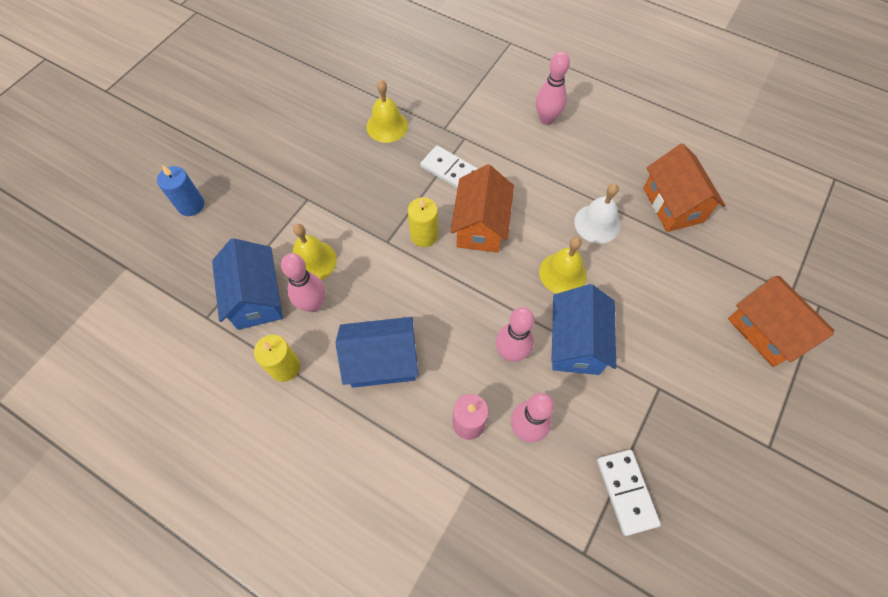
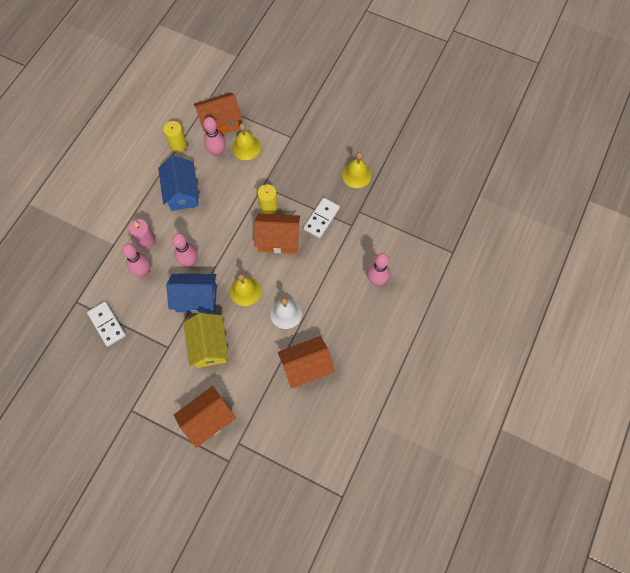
camera: 85 degrees right, 5 degrees up
(191, 205) = (281, 77): blue candle -> none
(256, 298) = (220, 123): blue house -> orange house
(626, 492) = (107, 324): white domino -> white domino turned 75 degrees clockwise
(652, 326) = (209, 346): none -> yellow house

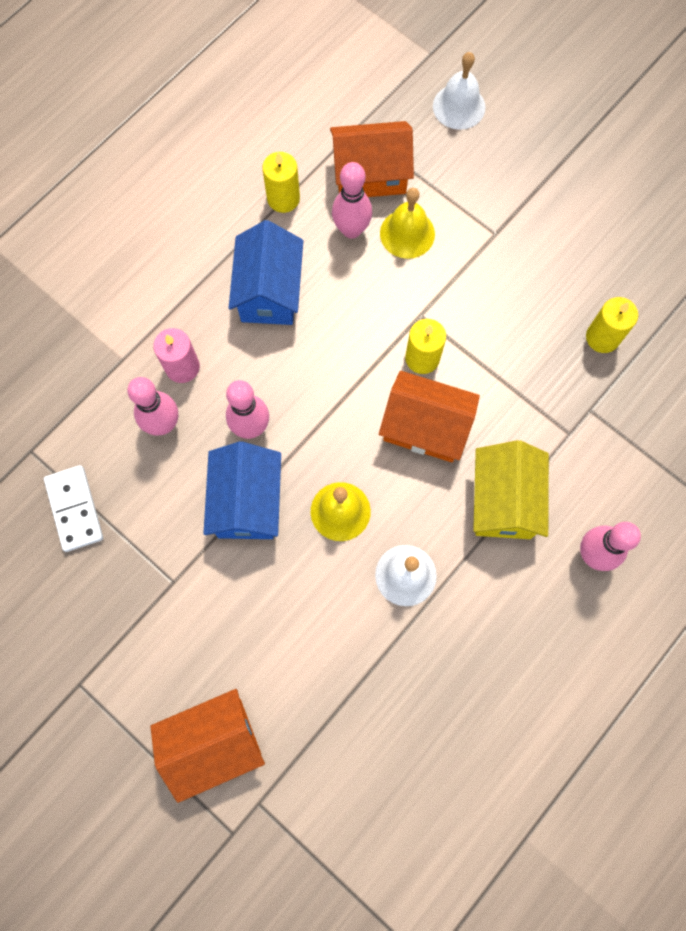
camera: 15 degrees right, 5 degrees up
(196, 298) = (247, 502): blue house -> blue house turned 75 degrees clockwise
(209, 346) = (249, 600): yellow house -> yellow house (503, 501)
(257, 79) = (459, 106): none -> white bell
(306, 367) = (419, 690): orange house -> none
(321, 219) = (515, 406): white domino -> none
(356, 175) = (602, 337): yellow bell -> yellow candle

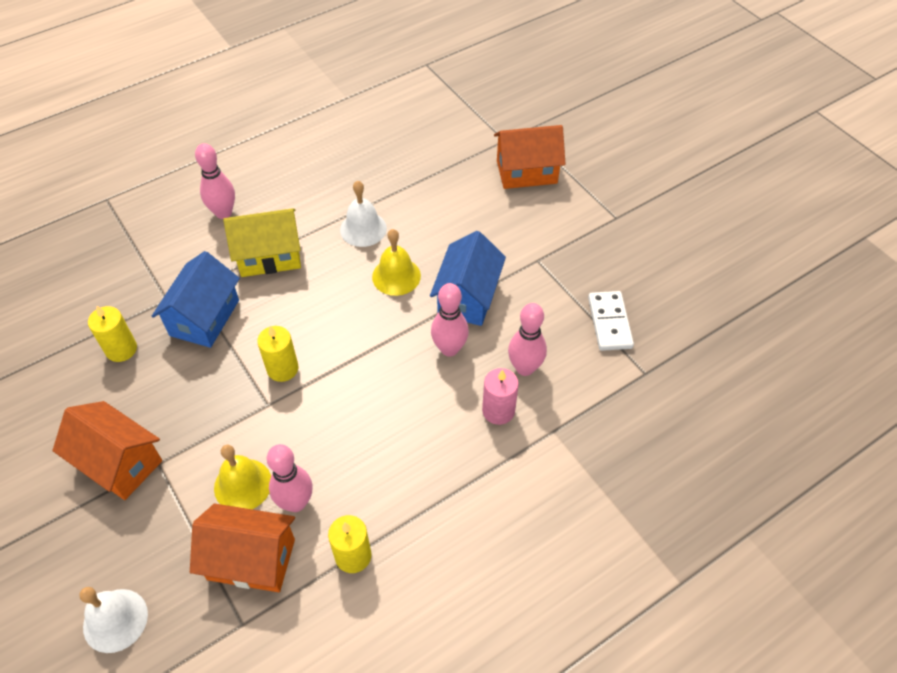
camera: 165 degrees left, 20 degrees down
(269, 292) = (398, 460): blue house -> blue house (204, 318)
(425, 427) = (305, 317): orange house -> orange house (119, 463)
(503, 501) = (269, 256): yellow house -> yellow house turned 60 degrees clockwise

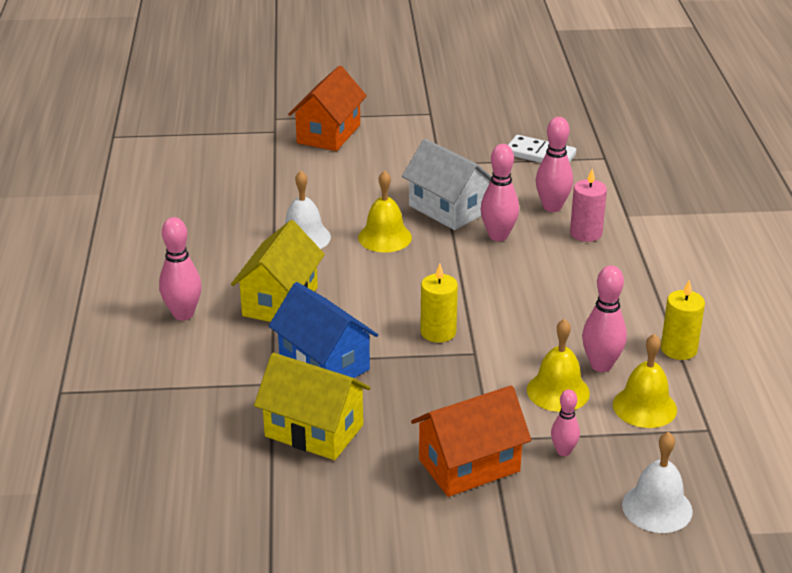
camera: 60 degrees left, 20 degrees down
(121, 349) = (314, 431): yellow candle -> yellow house
(163, 521) = (563, 451): none -> pink bowling pin
(251, 559) = (644, 407): orange house -> yellow bell
(467, 297) = (448, 209): blue house -> white house

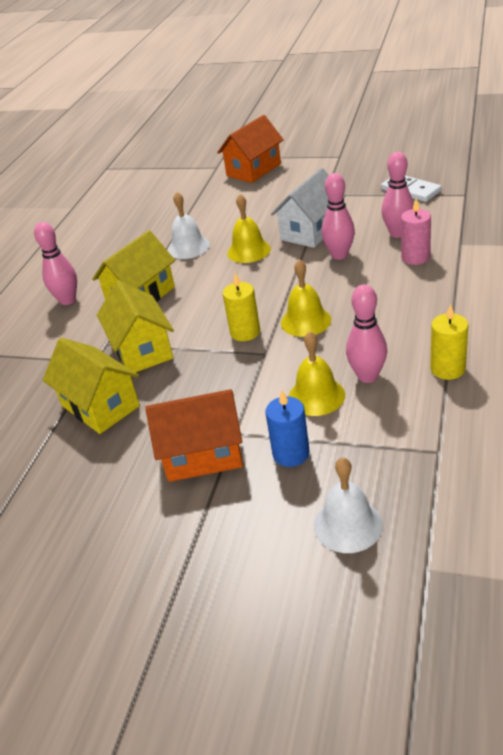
camera: 25 degrees right, 5 degrees up
(324, 364) = (142, 350): blue house -> yellow house
(448, 209) = (311, 231): white house -> white house turned 60 degrees clockwise
(563, 451) = (291, 454): pink bowling pin -> blue candle
(644, 407) = (387, 421): yellow bell -> yellow bell (306, 321)

